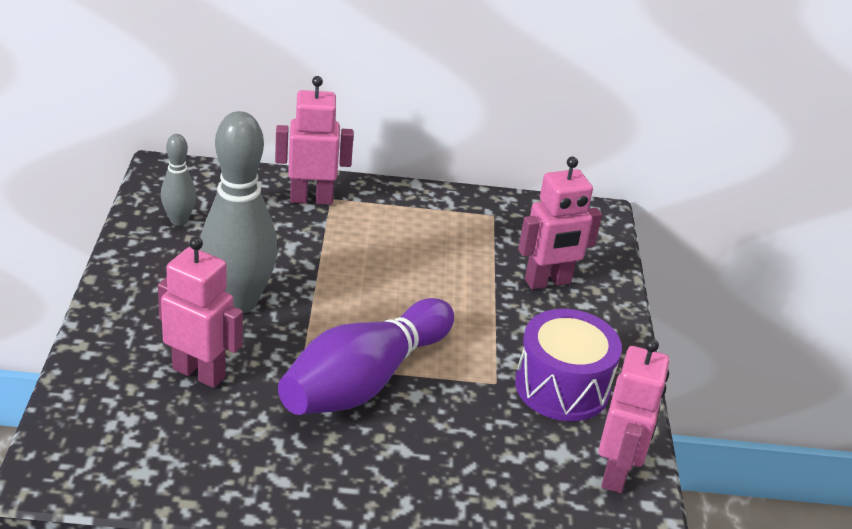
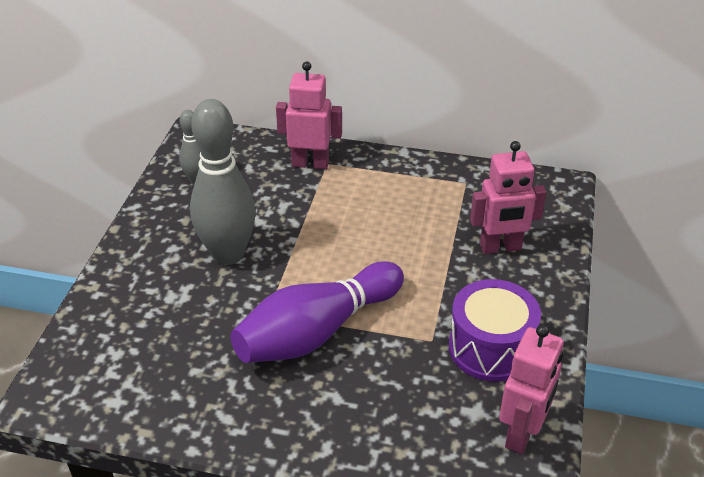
camera: 15 degrees right, 5 degrees up
(199, 373) = (181, 316): pink robot -> none

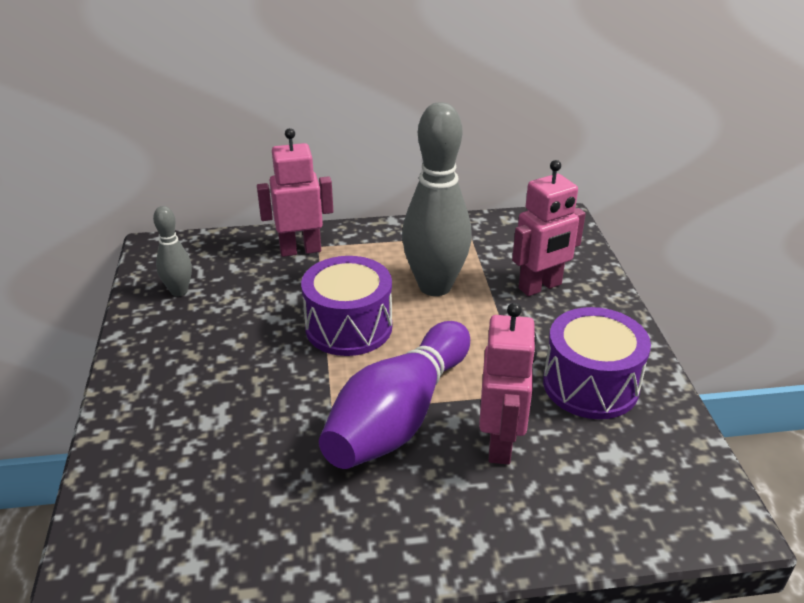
camera: 20 degrees left, 5 degrees down
(228, 254) = (254, 359): grey bowling pin -> grey bowling pin (435, 286)
(316, 244) = (349, 327): none -> purple drum
(522, 433) = (676, 463): pink robot -> pink robot (501, 444)

